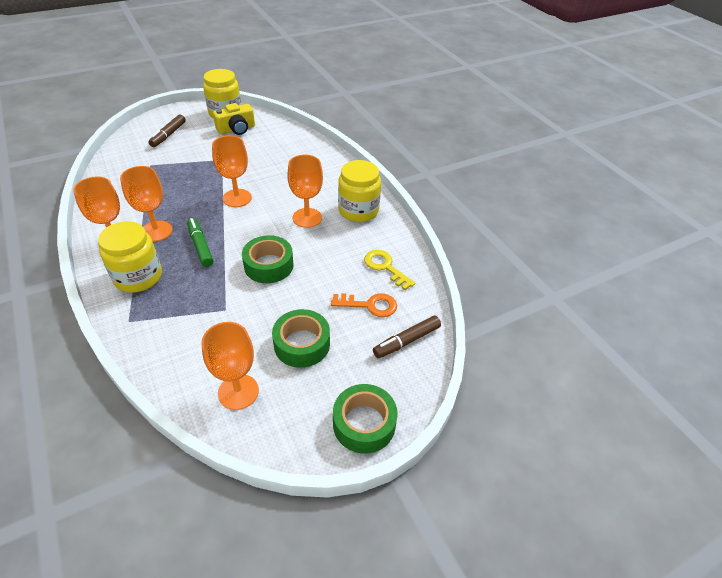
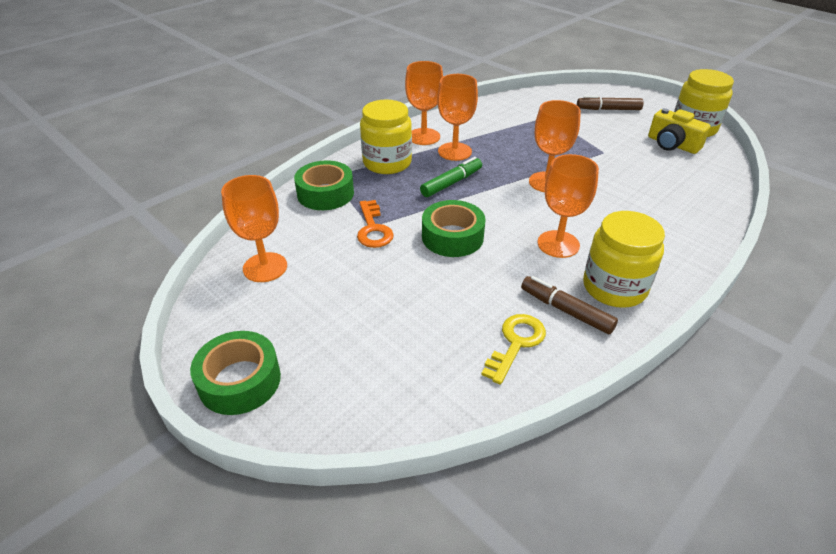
camera: 75 degrees right, 5 degrees down
(302, 344) = (343, 296): green tape -> green tape (325, 193)
(369, 305) = (433, 342): orange key -> orange key (373, 229)
(406, 341) = (384, 397): brown marker -> brown marker (566, 310)

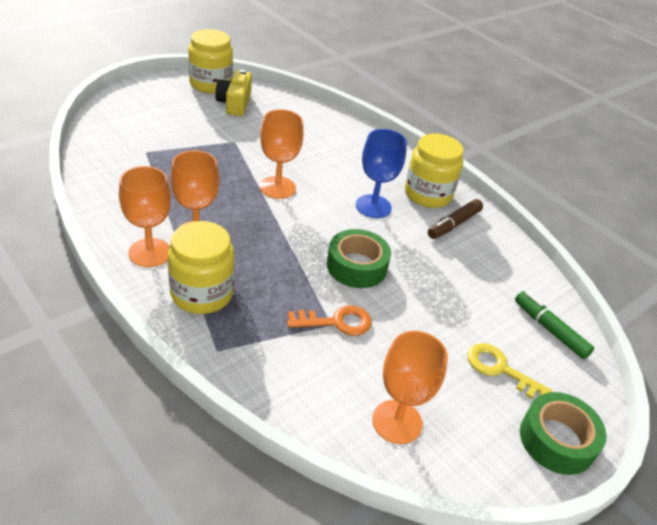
camera: 90 degrees left, 0 degrees up
(325, 193) = (257, 358): green tape -> none
(451, 183) = (262, 249): green marker -> green marker (549, 329)
(516, 343) = (490, 258): yellow key -> yellow key (500, 370)
(558, 244) = (373, 206): orange goblet -> blue goblet
(608, 109) = (151, 113): brown marker -> none
(672, 144) = (234, 103): yellow camera -> yellow camera turned 135 degrees clockwise

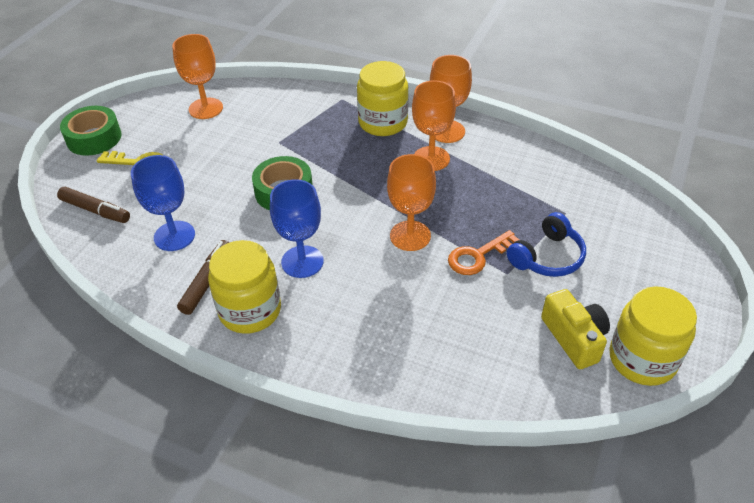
camera: 160 degrees right, 5 degrees up
(197, 137) = (547, 257): none -> blue headphones
(336, 322) = (275, 144): orange key -> orange key (478, 256)
(473, 270) = (174, 236): none -> blue goblet
(549, 329) = (95, 210): green marker -> brown marker

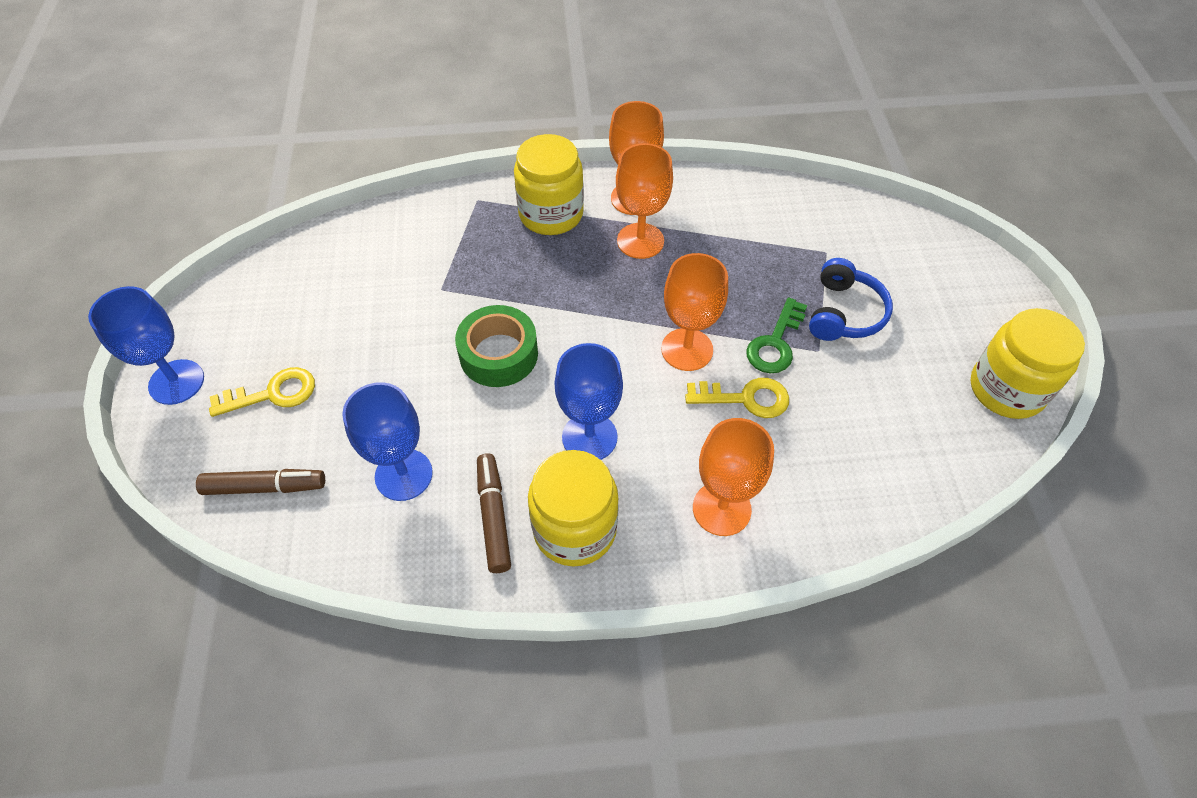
camera: 30 degrees left, 10 degrees up
(94, 138) = (176, 382): green tape -> blue goblet
(206, 108) = (307, 278): orange goblet -> orange goblet (721, 509)
(427, 282) = (745, 398): none -> yellow key
(478, 256) = (775, 343): orange key -> green key
(574, 338) = (932, 396): yellow camera -> none

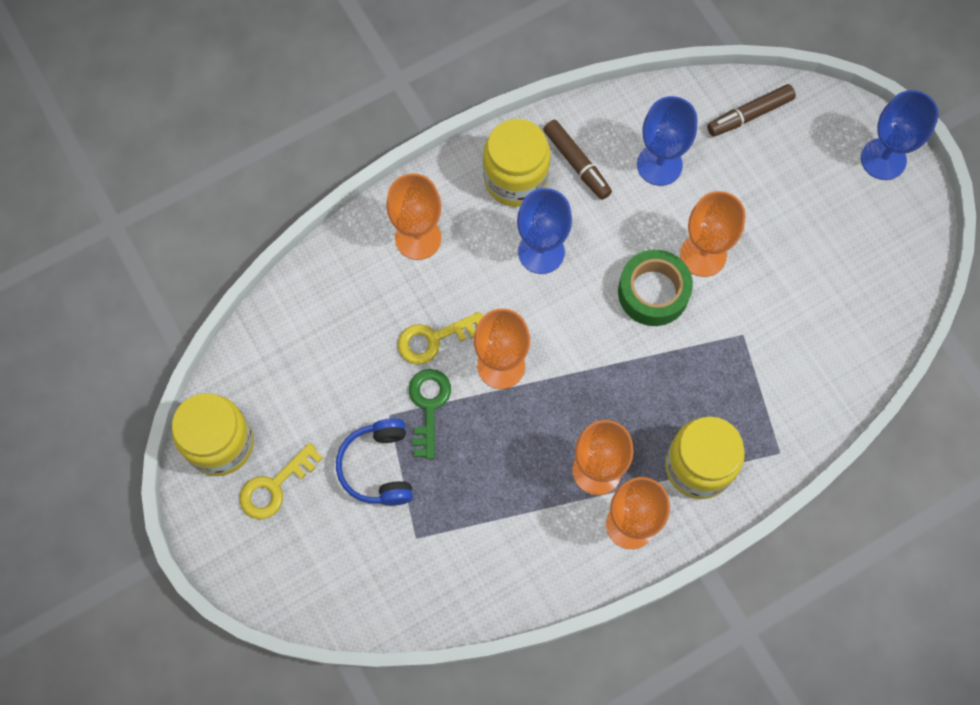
camera: 155 degrees right, 15 degrees up
(273, 393) = (803, 182): yellow key -> yellow key (275, 486)
(426, 367) = (703, 255): none -> orange goblet

